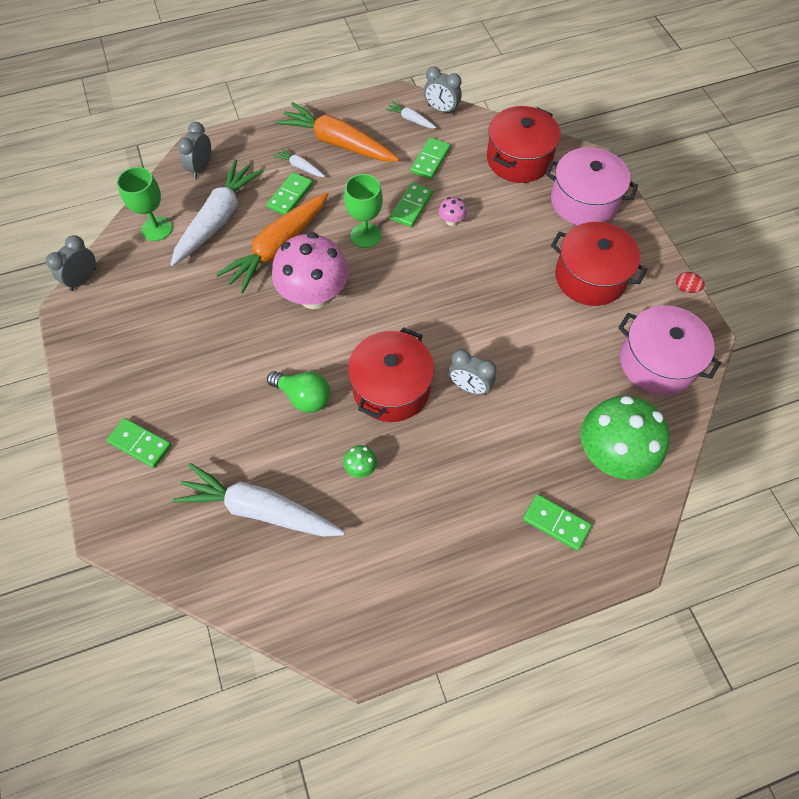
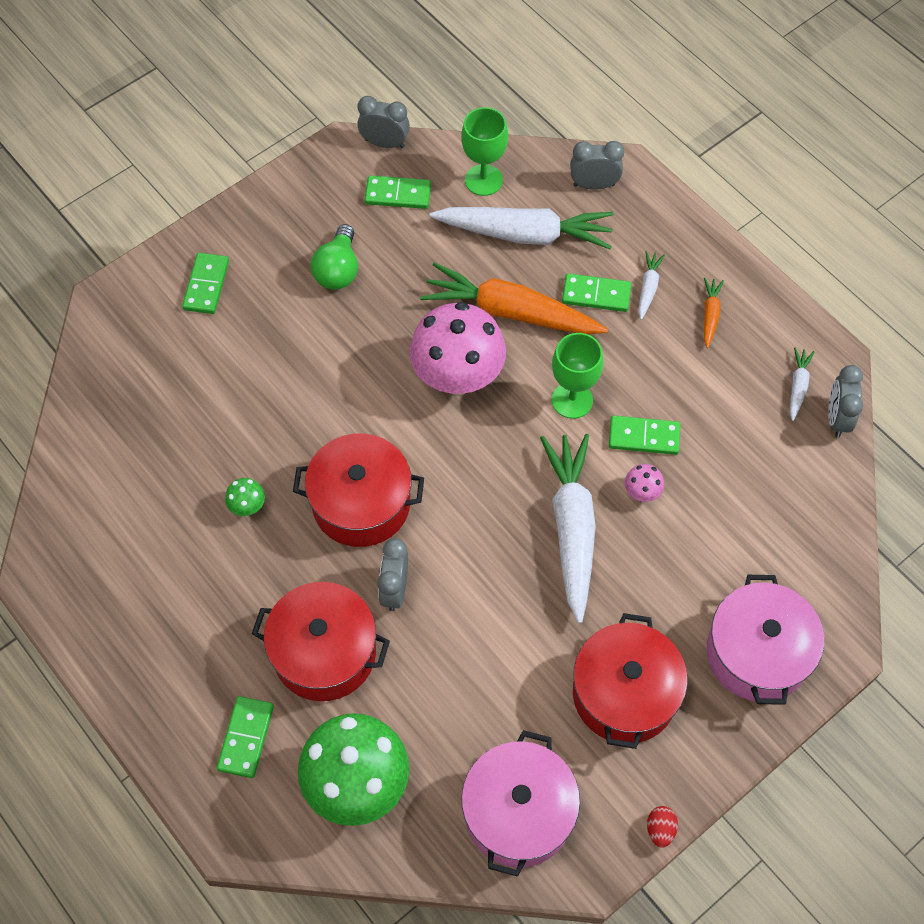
camera: 70 degrees right, 0 degrees up
(259, 509) = (168, 425): white carrot -> white carrot (571, 527)
(303, 397) = (316, 416): green light bulb -> green light bulb (338, 270)
(338, 143) = (710, 315): orange carrot -> orange carrot, size x0.44
(430, 160) = (735, 434): green domino -> green domino (398, 194)
(519, 159) = (794, 545): red pot -> red pot (324, 652)

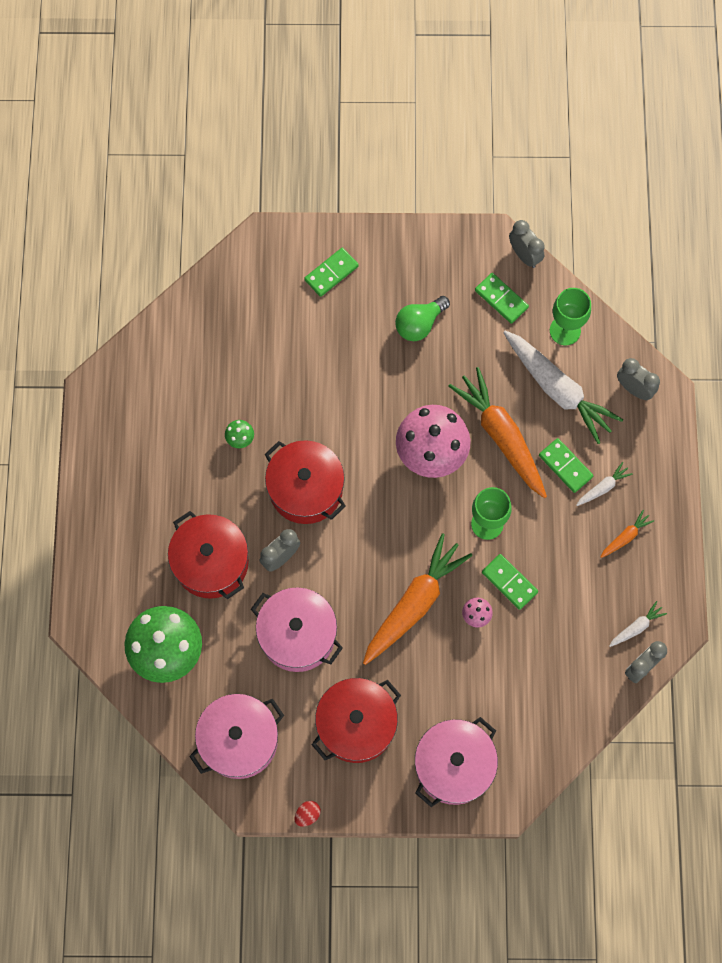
camera: 40 degrees right, 10 degrees up
(246, 738) = (130, 576): green domino -> none
(482, 653) = (297, 635): none -> pink pot
(571, 527) = (414, 603): white carrot -> orange carrot

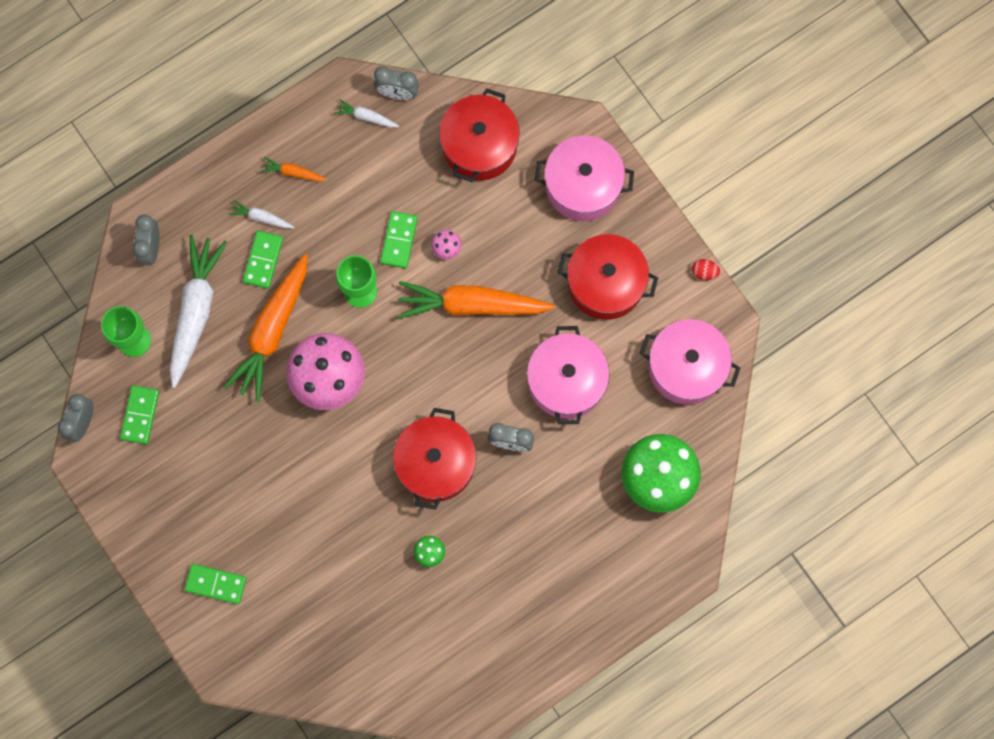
camera: 125 degrees left, 5 degrees up
(211, 562) = (556, 497): red pot -> red pot (479, 145)
(419, 324) = (213, 471): green light bulb -> none

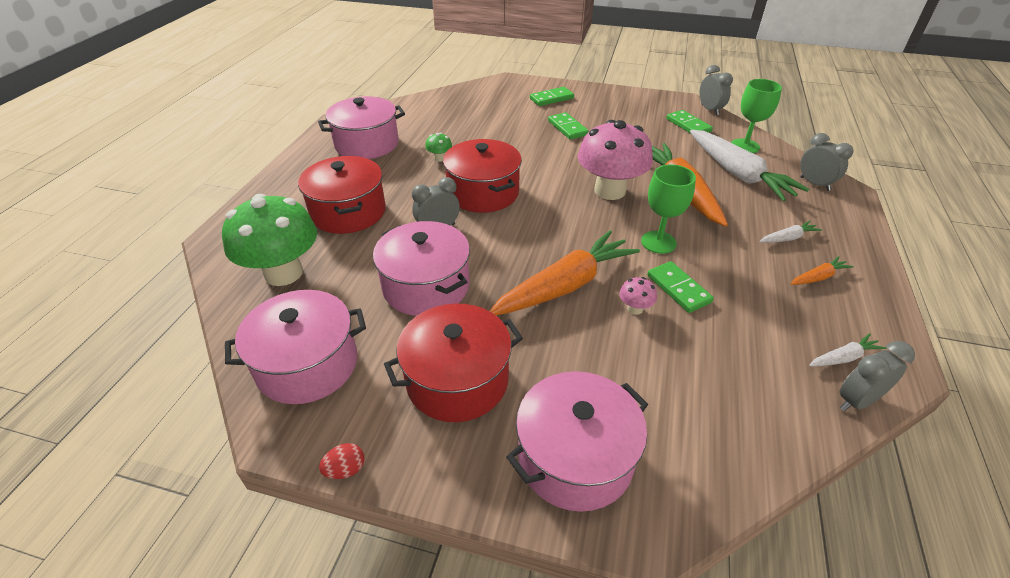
camera: 140 degrees right, 35 degrees down
(263, 260) = (745, 218): green domino -> green domino (567, 128)
(479, 145) = (722, 413): red pot -> red pot (348, 212)
(479, 639) = (367, 144): none -> pink pot

